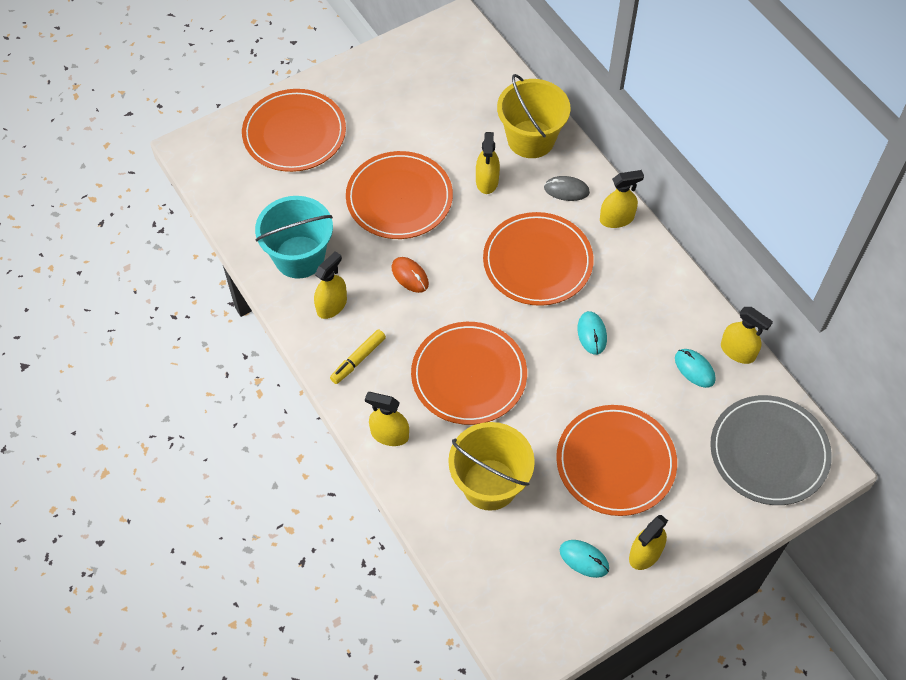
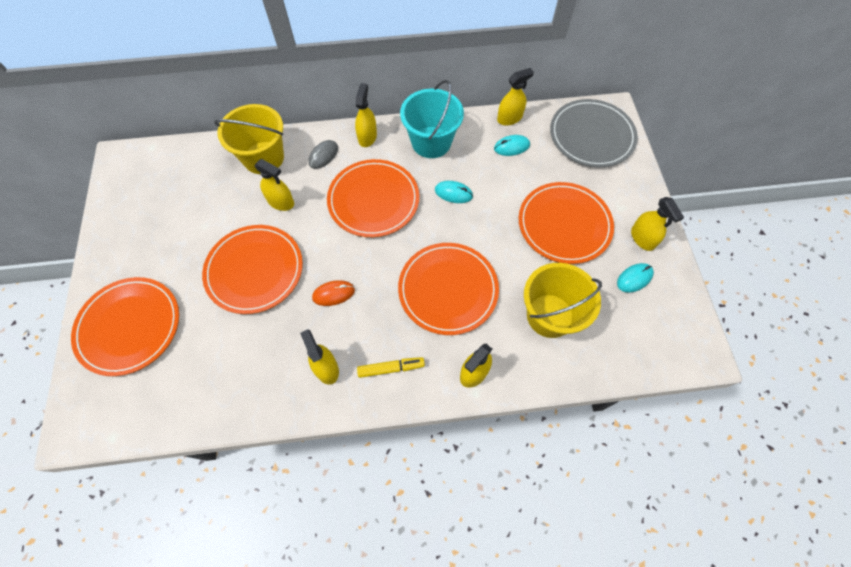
camera: 65 degrees left, 5 degrees up
(299, 257) = (261, 376): turquoise bucket -> turquoise bucket (431, 142)
(358, 359) = (391, 368): yellow marker -> yellow marker turned 75 degrees counterclockwise

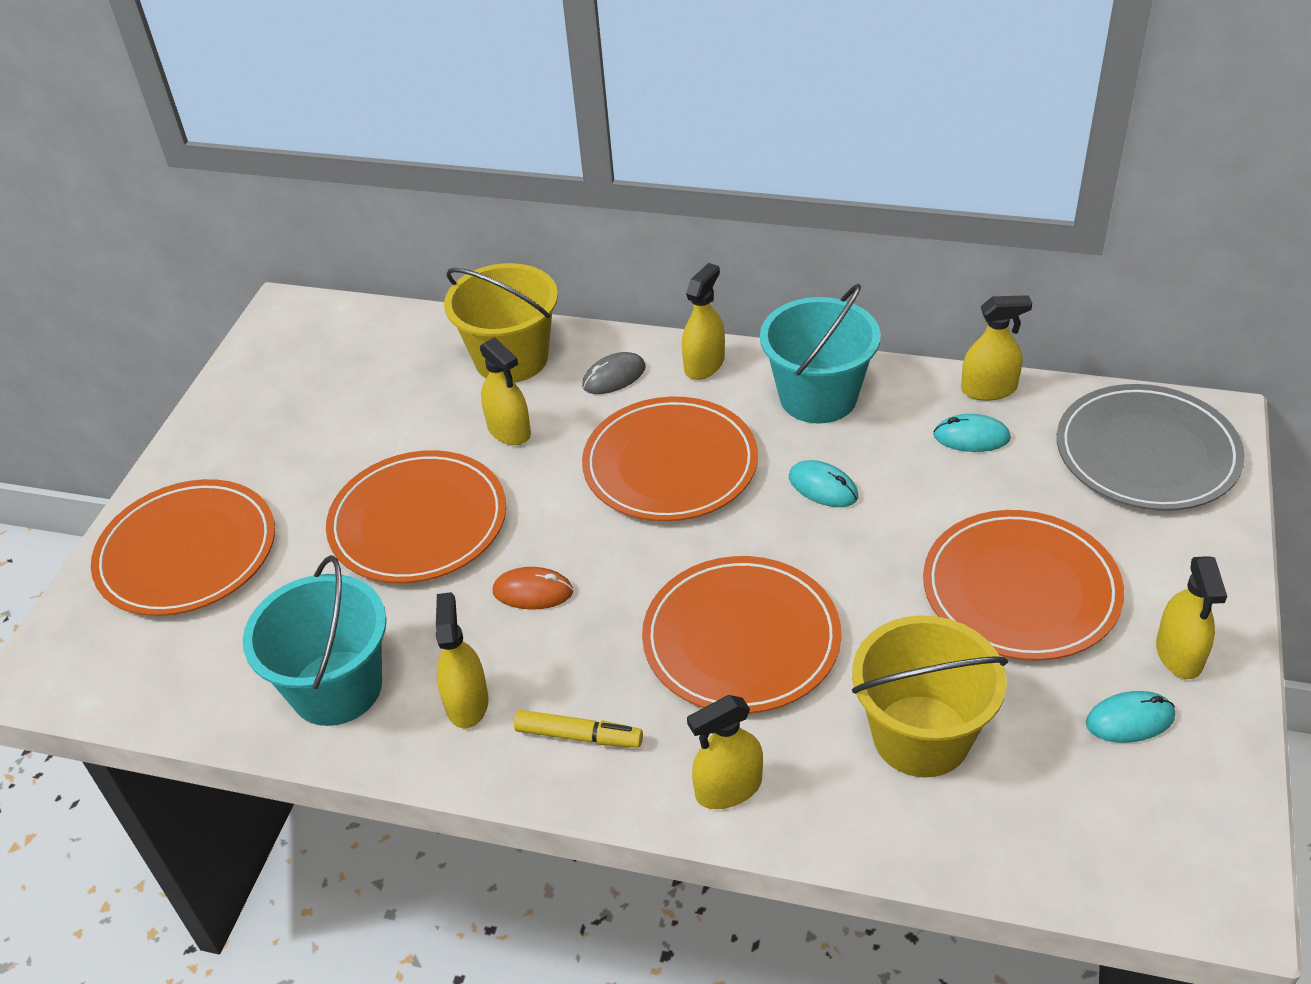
camera: 25 degrees right, 20 degrees down
(252, 382) = (336, 688): none -> turquoise bucket

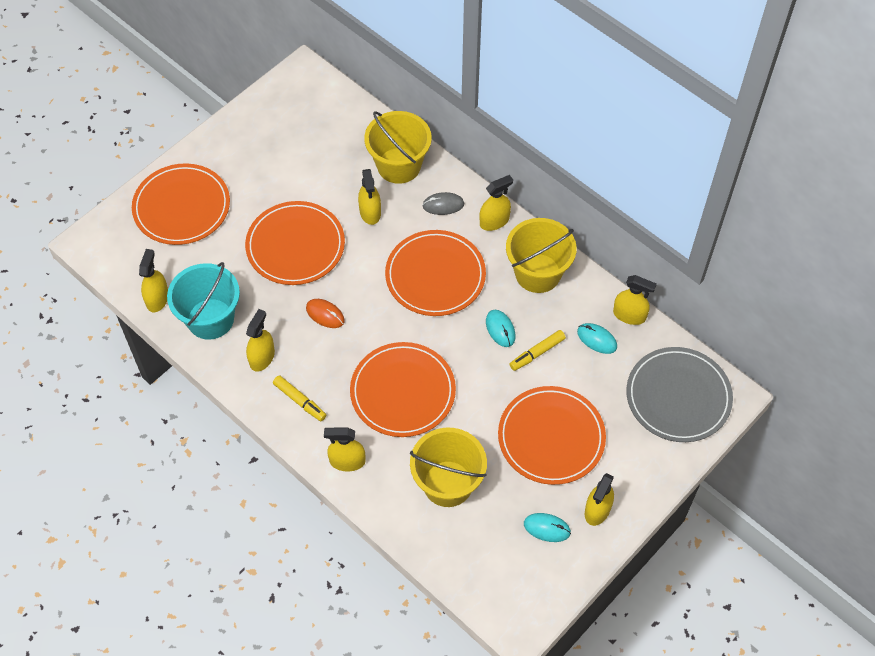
camera: 25 degrees right, 15 degrees up
(219, 702) = (157, 299): none -> yellow spray bottle
(818, 397) = (537, 273): turquoise bucket -> yellow bucket
(902, 492) = (537, 353): none -> yellow marker

